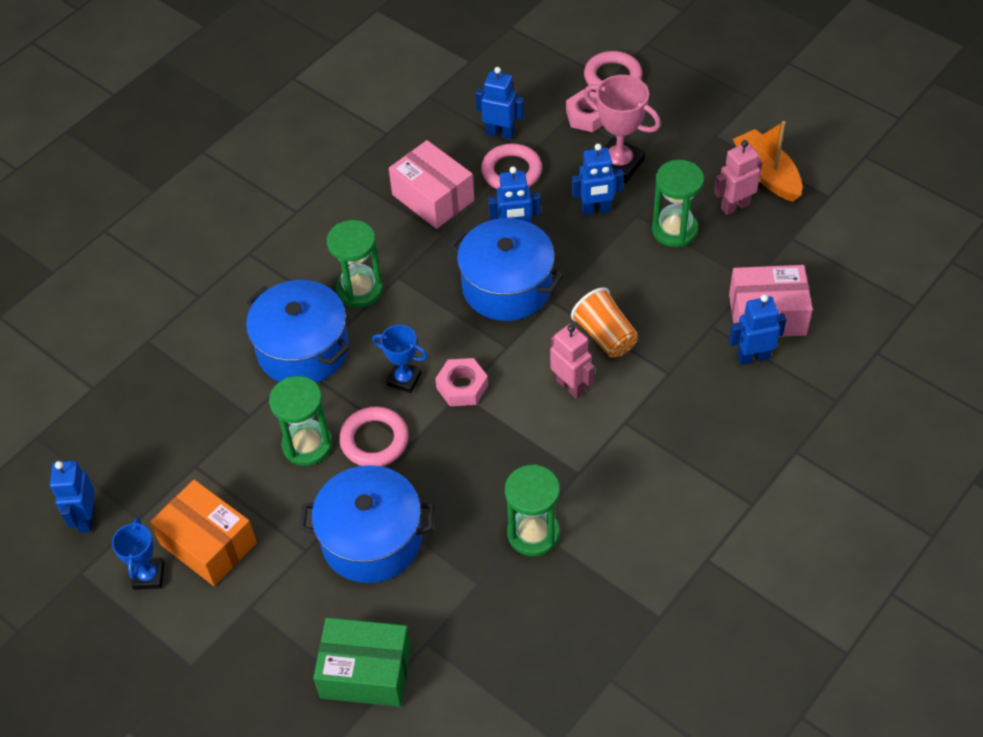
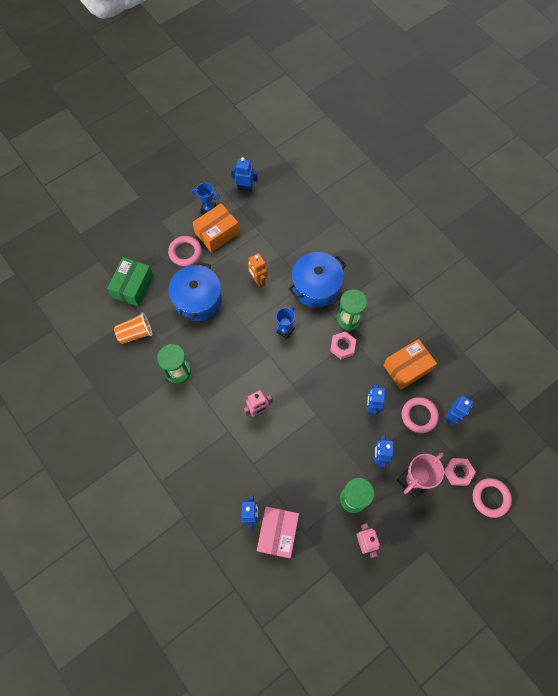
camera: 100 degrees right, 15 degrees up
(307, 445) = (258, 280): green hourglass -> orange robot
(374, 440) = (252, 310): pink ring -> pink ring (185, 252)
(433, 197) = (407, 368): pink box -> orange box
(462, 386) = (273, 357): pink nut -> pink nut (342, 347)
(507, 286) = (333, 393): blue pot -> none
(605, 336) = (286, 437): orange cup -> orange cup (135, 333)
(767, 174) = (387, 572): orange boat -> none

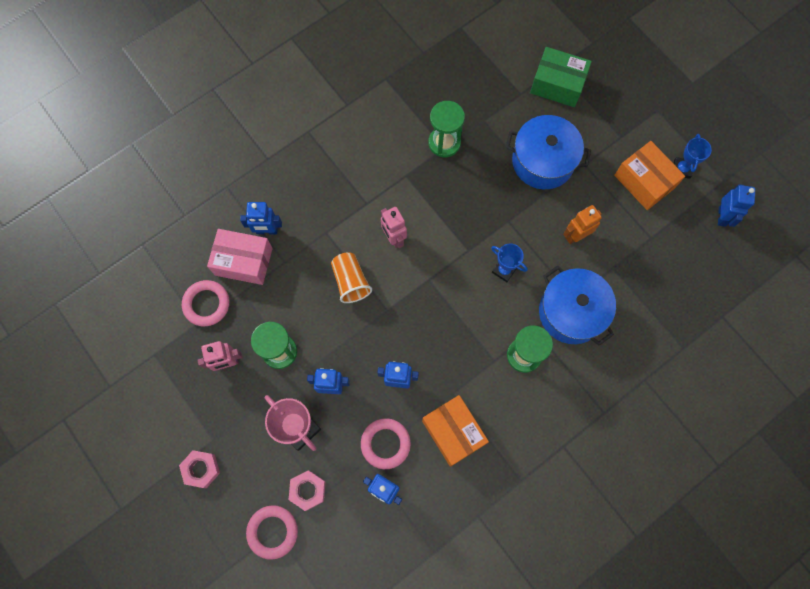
camera: 90 degrees right, 5 degrees up
(135, 333) = (493, 92): orange cup -> orange cup (351, 281)
(185, 252) = (611, 143): pink ring -> pink ring (206, 304)
(342, 347) = (482, 345): pink nut -> pink nut (201, 469)

